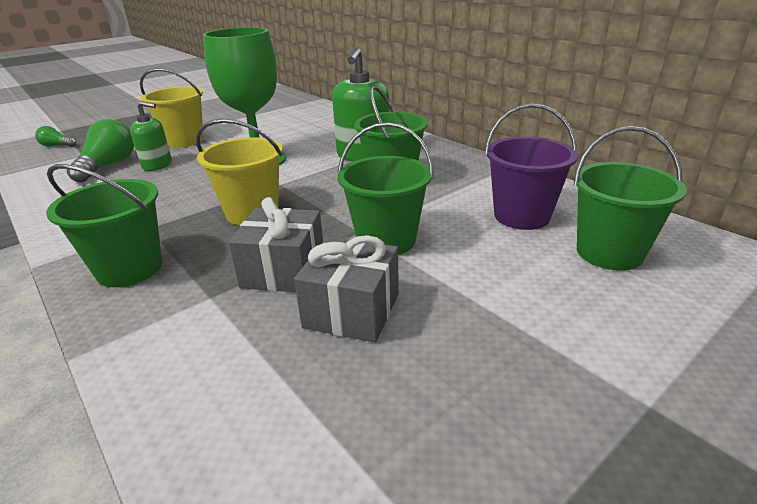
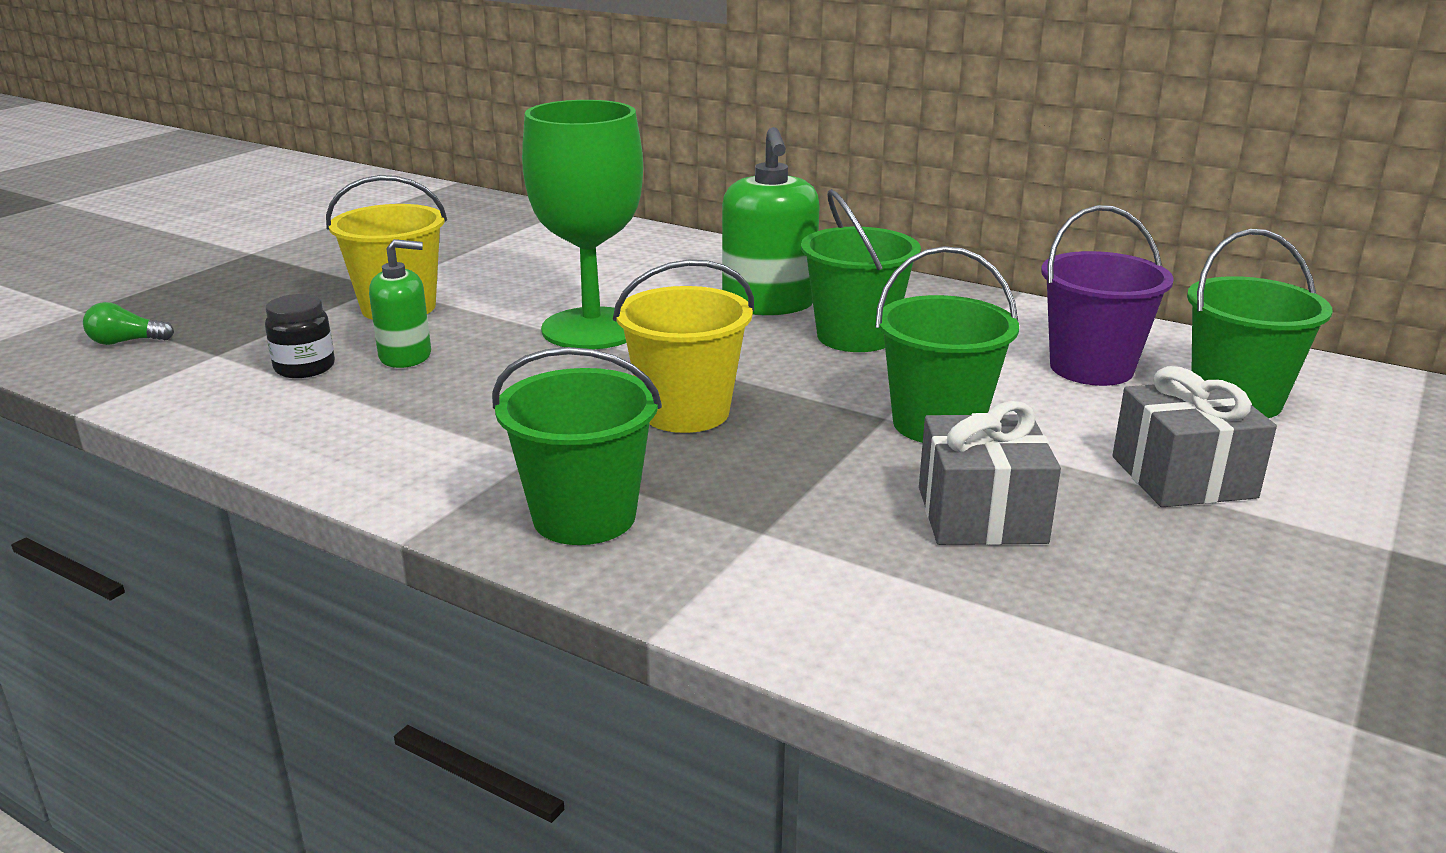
camera: 20 degrees left, 5 degrees down
(109, 166) = (305, 367): green light bulb -> black jar
(283, 271) = (832, 483): grey gift -> grey gift (1183, 477)

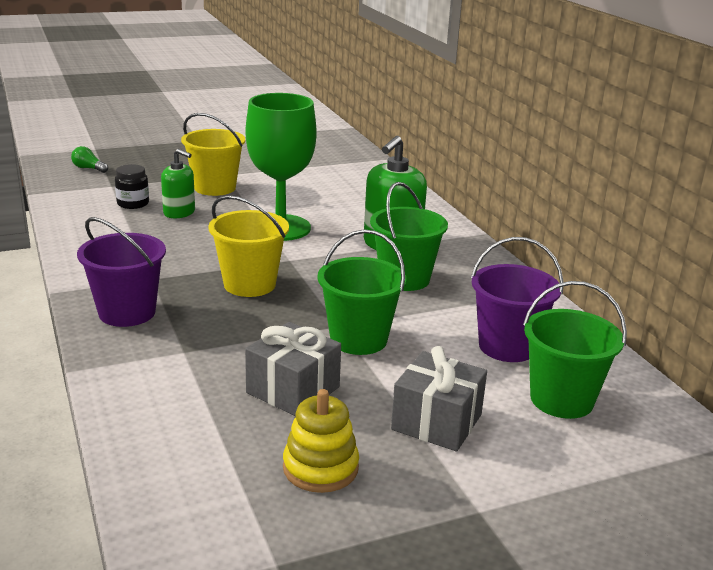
camera: 35 degrees right, 0 degrees up
(584, 517) = (127, 312): green bucket -> purple bucket
(1181, 588) = (320, 468): none -> yellow stacking toy

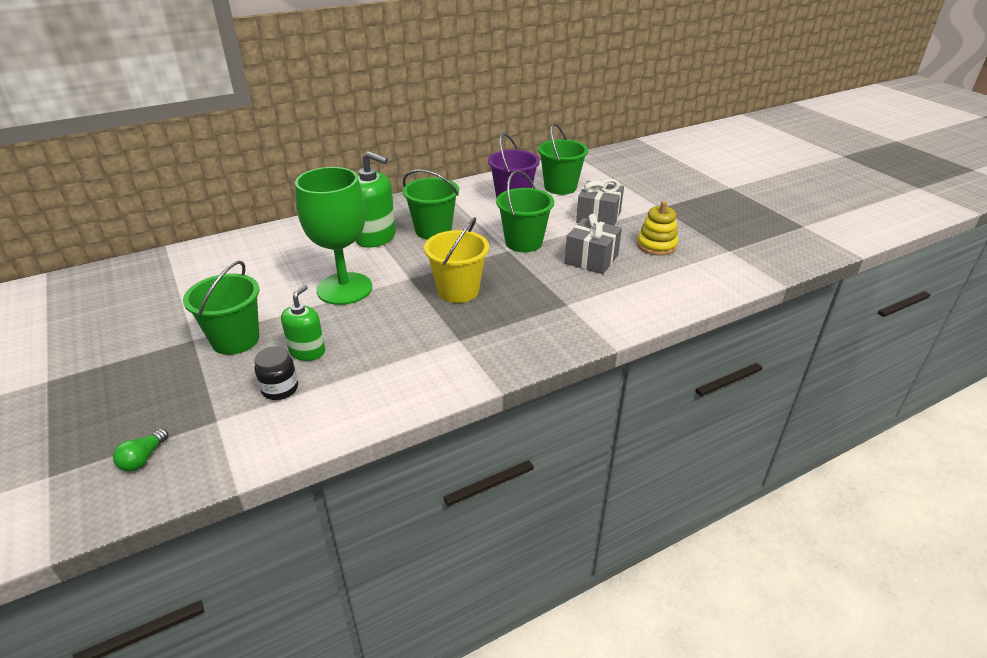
camera: 95 degrees left, 10 degrees up
(127, 312) = (522, 340): purple bucket -> none
(215, 188) = (235, 340): yellow bucket -> green bucket

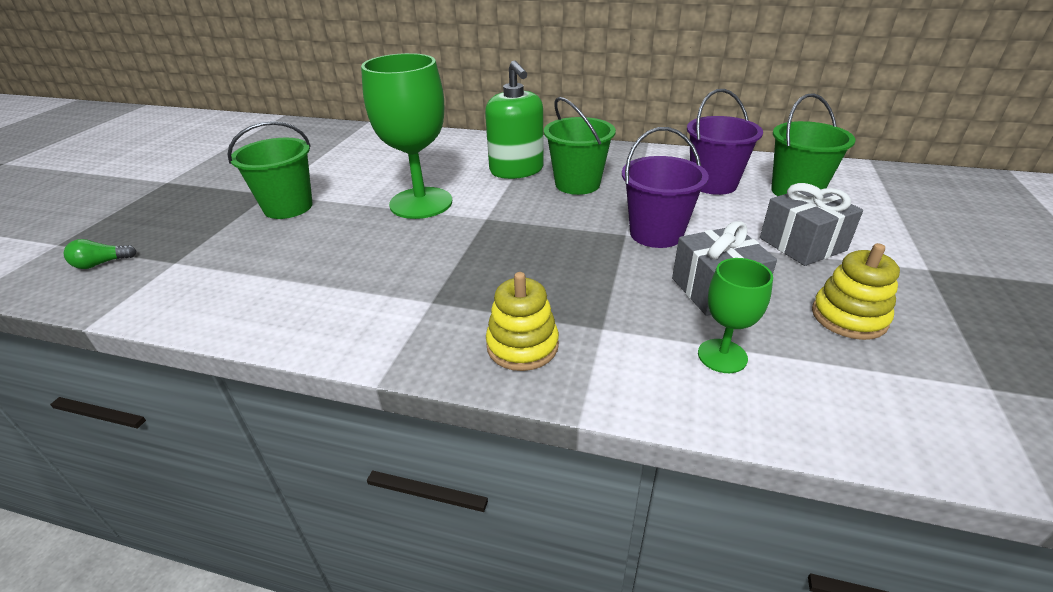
camera: 45 degrees right, 0 degrees up
(280, 389) = (243, 262): black jar -> none
(307, 351) = (310, 242): green soap dispenser -> none
(458, 291) = (509, 251): yellow bucket -> none
(523, 242) = (656, 233): green bucket -> purple bucket
(543, 333) = (522, 346): none -> yellow stacking toy
(632, 288) = (722, 356): none -> green goblet

